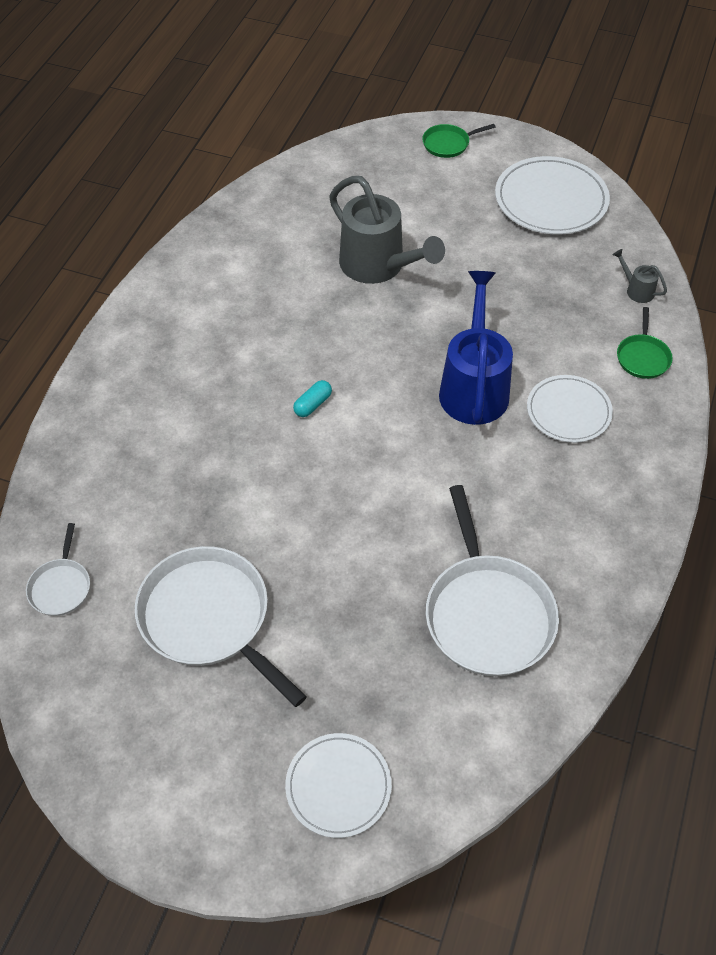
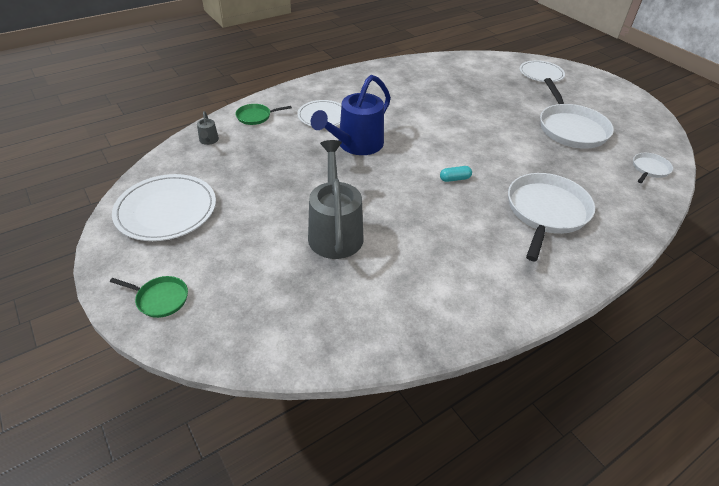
camera: 145 degrees left, 10 degrees down
(487, 613) = (441, 83): white pan -> white pan (546, 212)
(643, 357) = (256, 116): green pan -> green pan turned 150 degrees counterclockwise

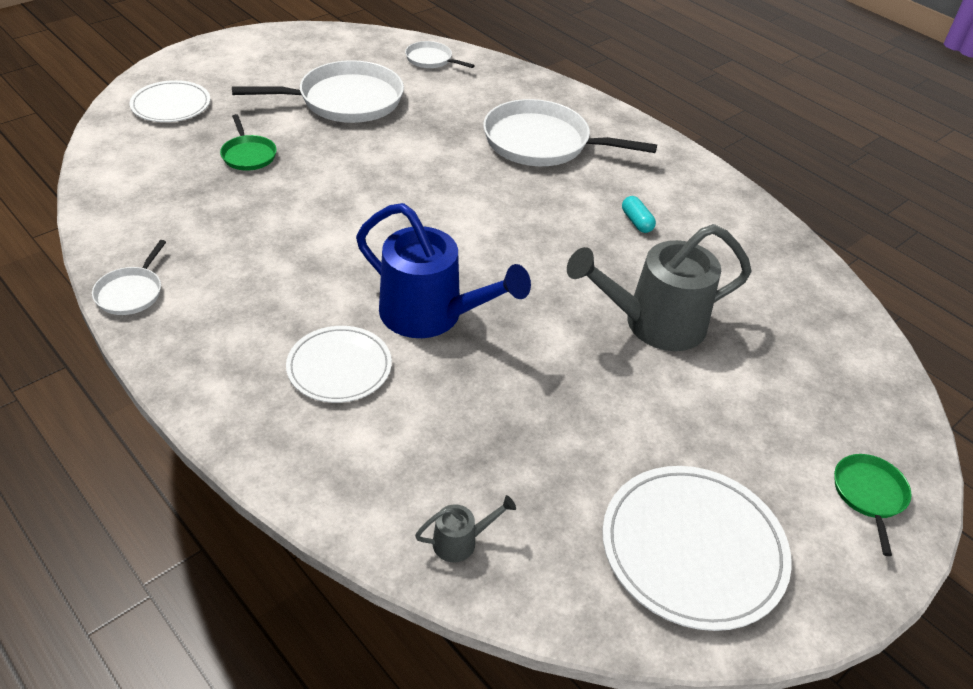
camera: 100 degrees left, 0 degrees up
(256, 116) = (353, 476): green pan -> green pan (248, 155)
(382, 68) = (131, 292): none -> white pan
(455, 179) = (496, 210): turquoise capsule -> turquoise capsule (636, 222)

